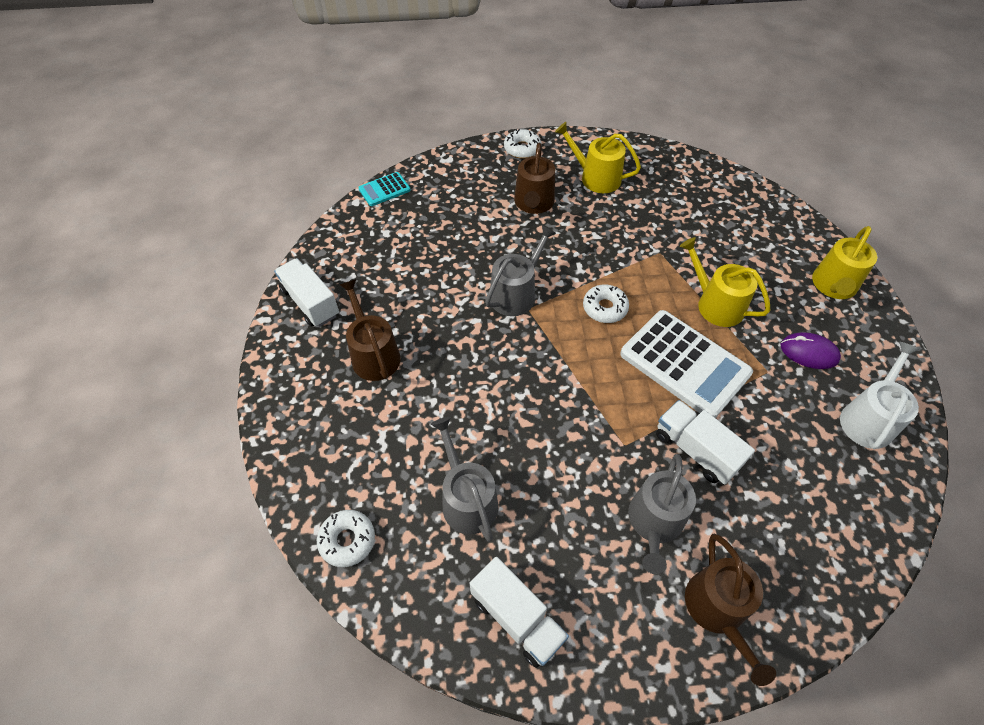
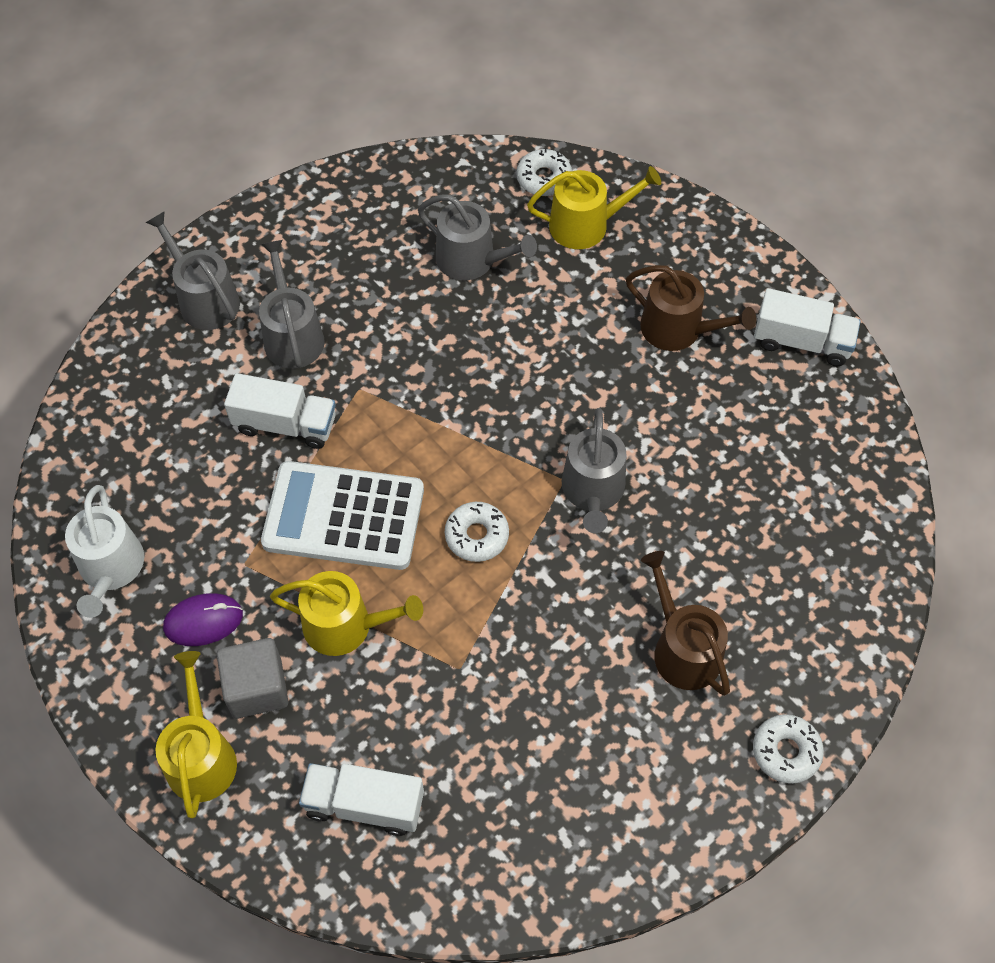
camera: 145 degrees right, 5 degrees up
(384, 190) = (892, 542): turquoise calculator -> none
(517, 618) = (366, 206): white truck -> white truck (364, 804)
(595, 177) = (635, 761): yellow watering can -> yellow watering can (586, 225)
(718, 611) = (204, 299): brown watering can -> grey watering can
(786, 301) = (257, 688): none -> grey cube

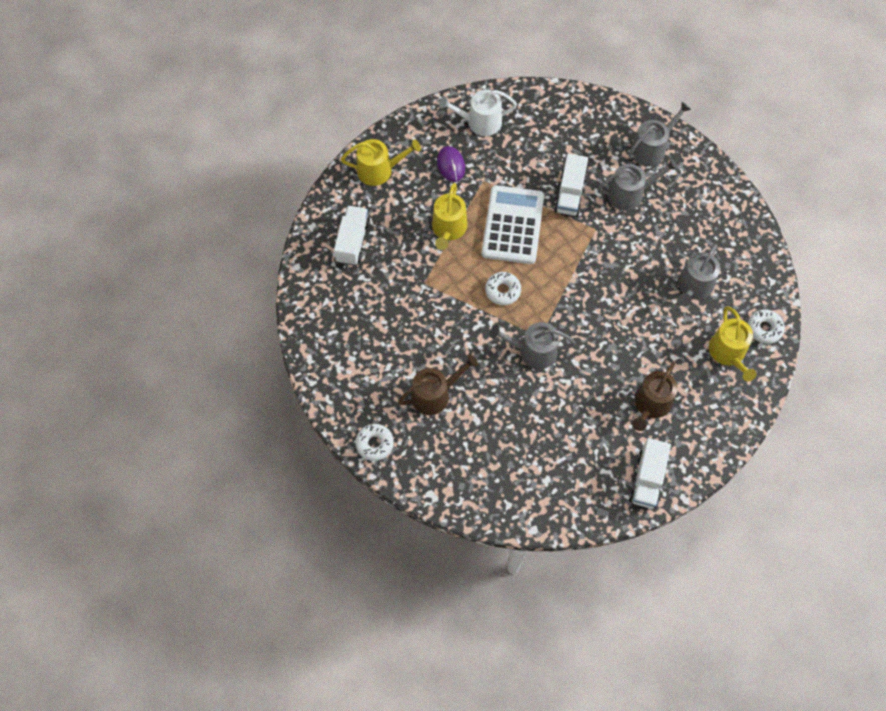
camera: 90 degrees right, 5 degrees up
(257, 688) = (414, 191): grey cube -> none

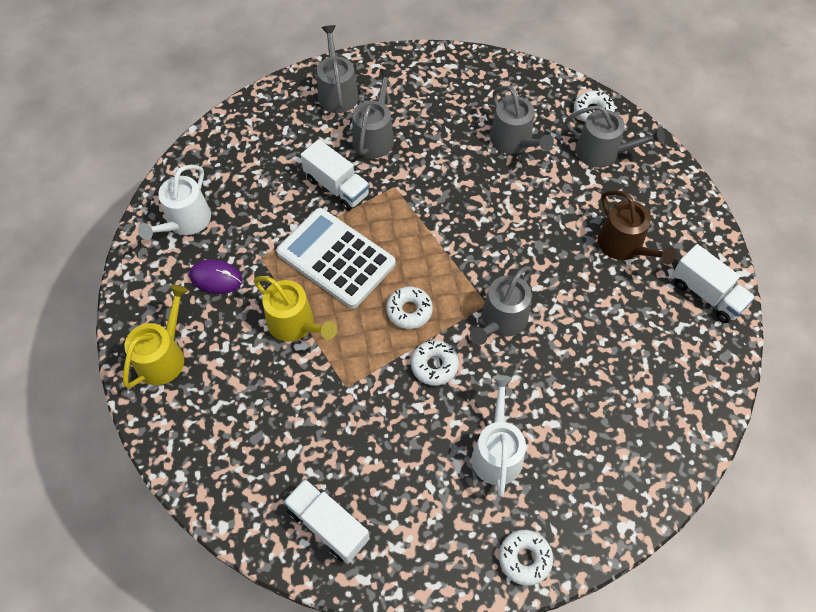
camera: 60 degrees left, 5 degrees down
(353, 241) = (236, 438): white truck -> white truck (328, 525)
(435, 394) = (497, 452): brown watering can -> white watering can
(472, 327) = (434, 365): none -> white donut
(728, 353) = (603, 152): yellow watering can -> grey watering can

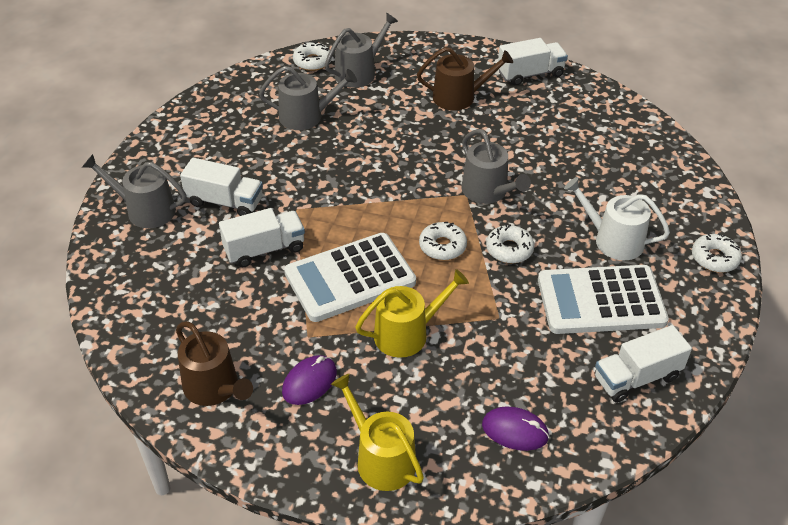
camera: 65 degrees left, 15 degrees down
(185, 222) = (215, 388): white watering can -> brown watering can
(227, 443) = (515, 431): none -> purple mouse
(375, 136) = (225, 202): grey watering can -> white truck
(409, 465) = (601, 301): none -> white calculator

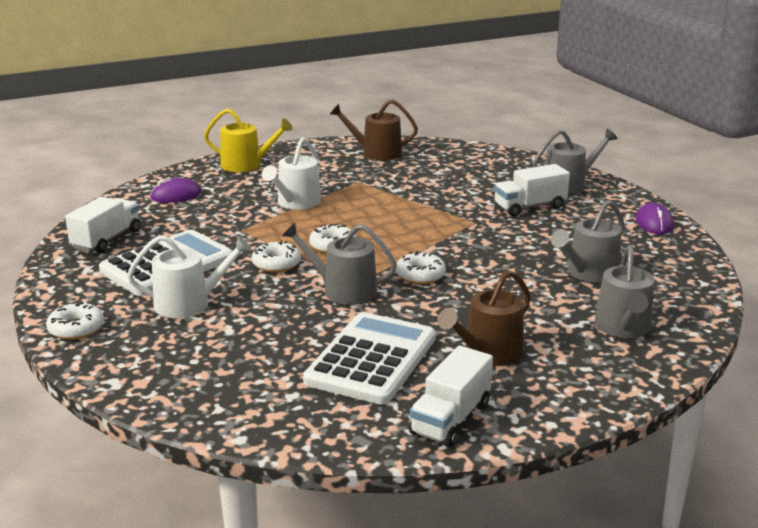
camera: 140 degrees right, 20 degrees down
(264, 249) = (455, 199): white truck -> none
(309, 382) = (327, 170): purple mouse -> purple mouse (654, 223)
(312, 61) = (683, 316): white donut -> white donut (420, 275)
(350, 278) = (374, 209): white calculator -> white calculator (371, 359)
(407, 333) = (296, 203): yellow watering can -> white watering can

